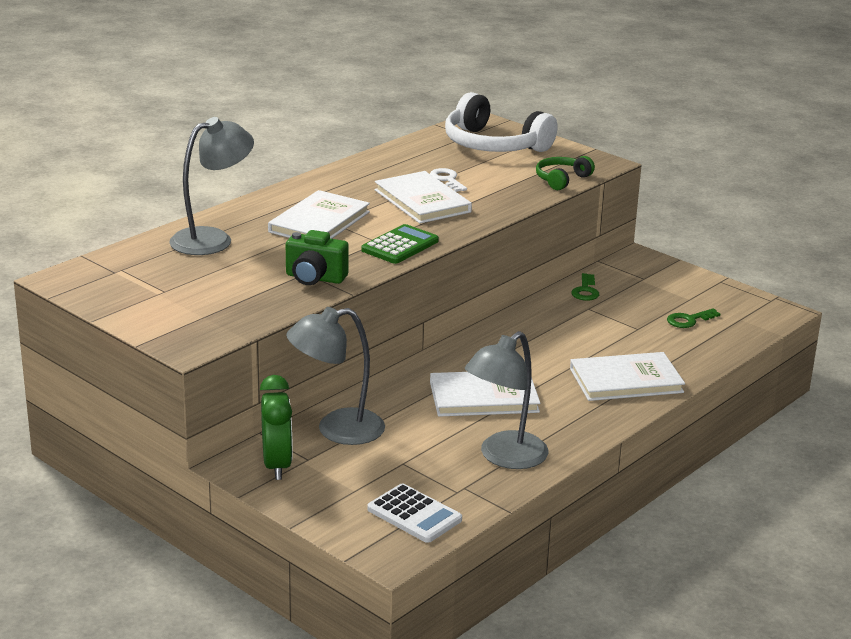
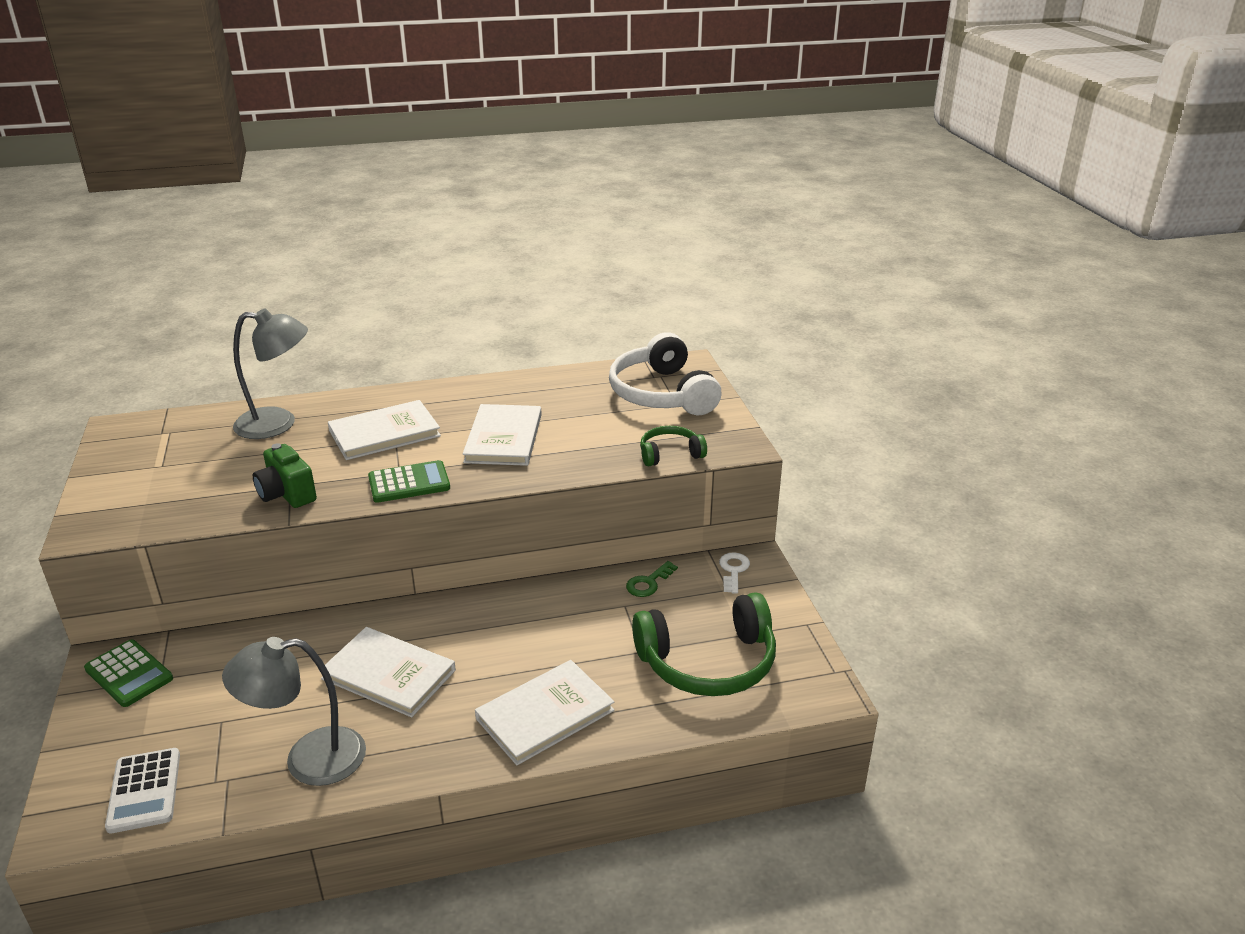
camera: 35 degrees right, 5 degrees up
(277, 465) = (129, 674): green clock -> green calculator
(337, 430) = (224, 655): grey lamp -> none
(447, 179) = (561, 421): white key -> white key (733, 570)
(626, 380) = (545, 714): white book -> white book turned 60 degrees counterclockwise
(689, 320) = (708, 662): green key -> green headphones

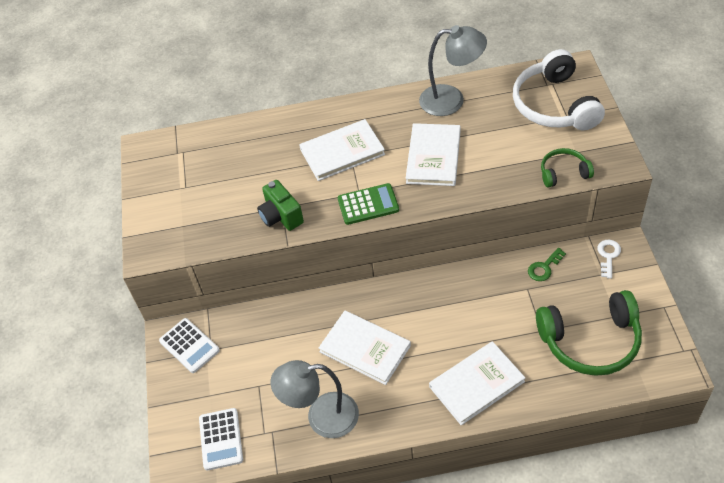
camera: 10 degrees right, 20 degrees up
(129, 674) = (189, 346): green calculator -> white calculator
(278, 424) = (261, 142): grey lamp -> grey lamp (451, 100)

